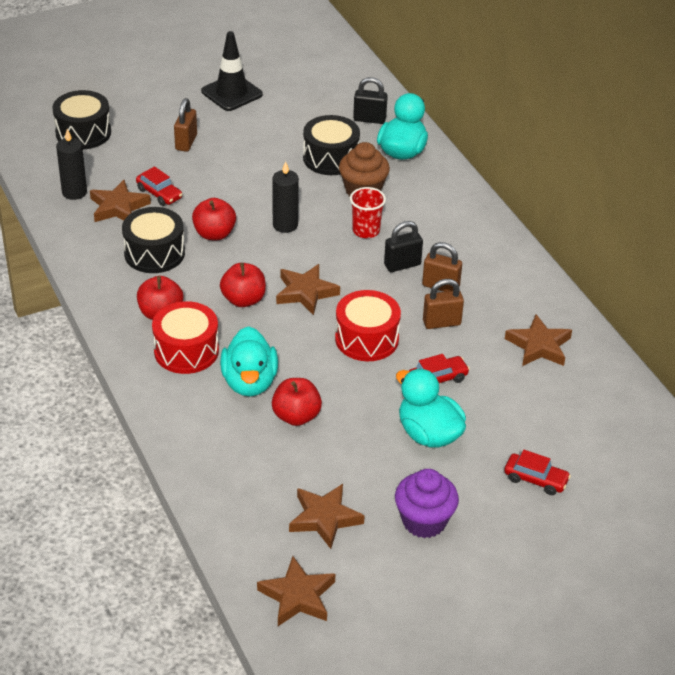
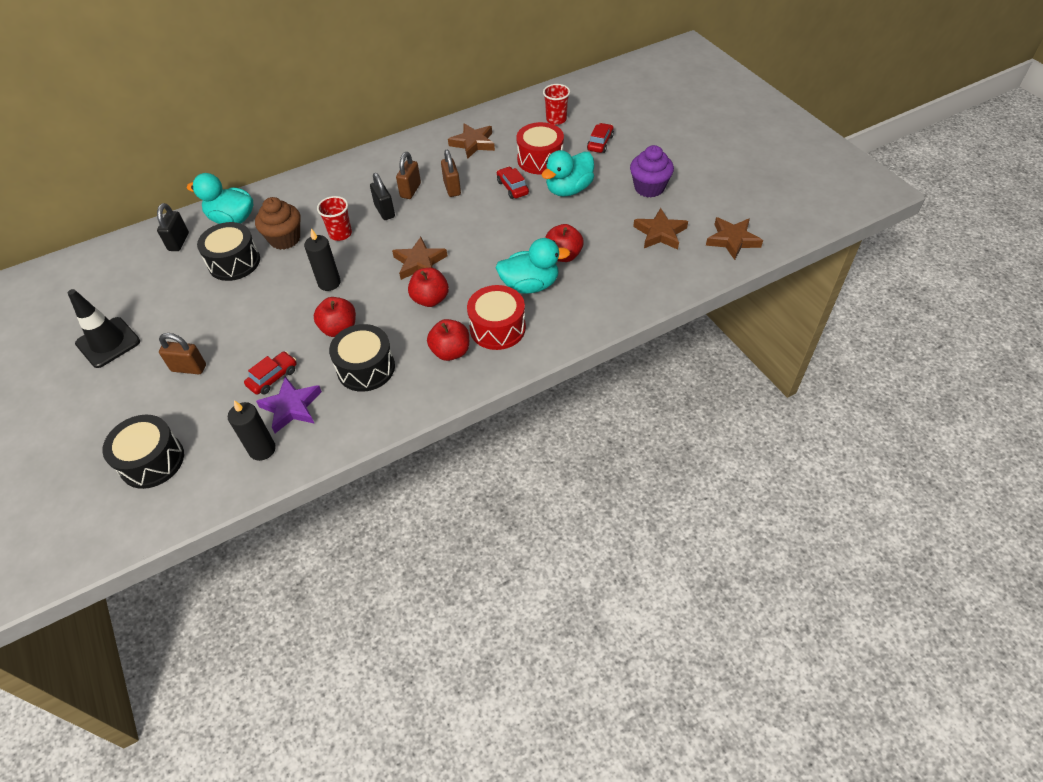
camera: 90 degrees left, 10 degrees up
(118, 207) = (291, 407): brown star -> purple star
(367, 339) = (473, 225): red drum -> red drum (540, 159)
(597, 436) = (556, 119): none -> red cup

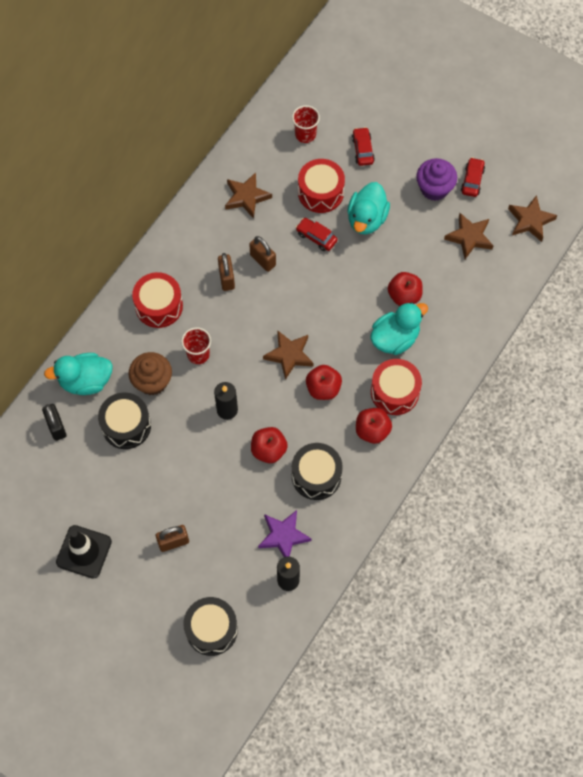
camera: 30 degrees left, 15 degrees up
(273, 377) = (249, 518): red car -> red car (472, 180)
(338, 190) = (159, 306): none -> red drum
(385, 211) = (220, 312): black padlock -> none

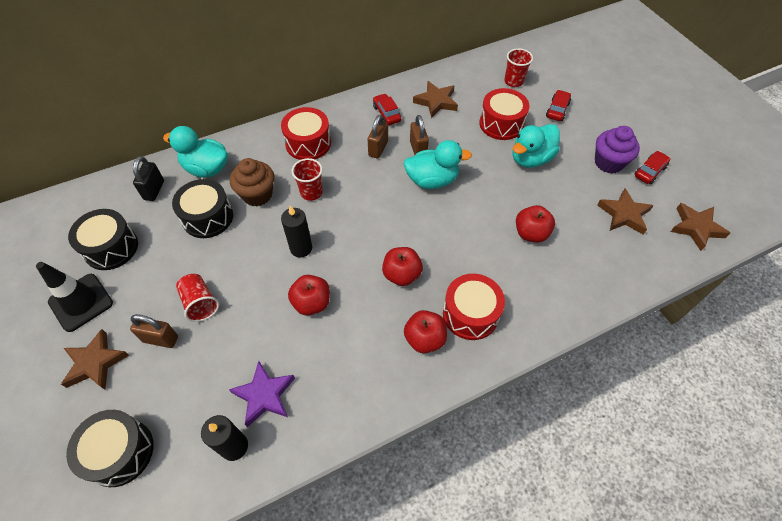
camera: 30 degrees right, 10 degrees down
(181, 499) = (200, 303): none -> red cup
(289, 355) = (389, 231): brown star -> brown star (95, 363)
(316, 237) = (476, 153): red car -> red car (386, 114)
(316, 476) = (339, 352): black drum -> black drum (111, 248)
(395, 338) = (500, 265): turquoise duck -> turquoise duck (432, 180)

